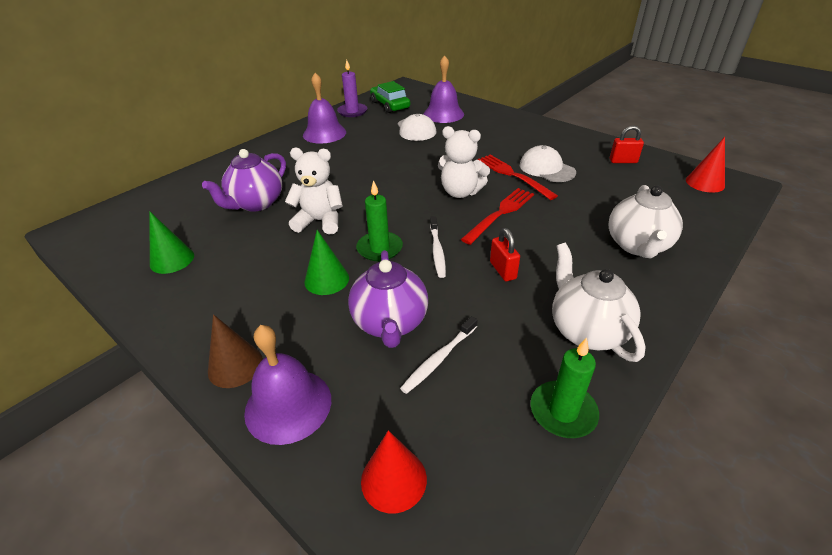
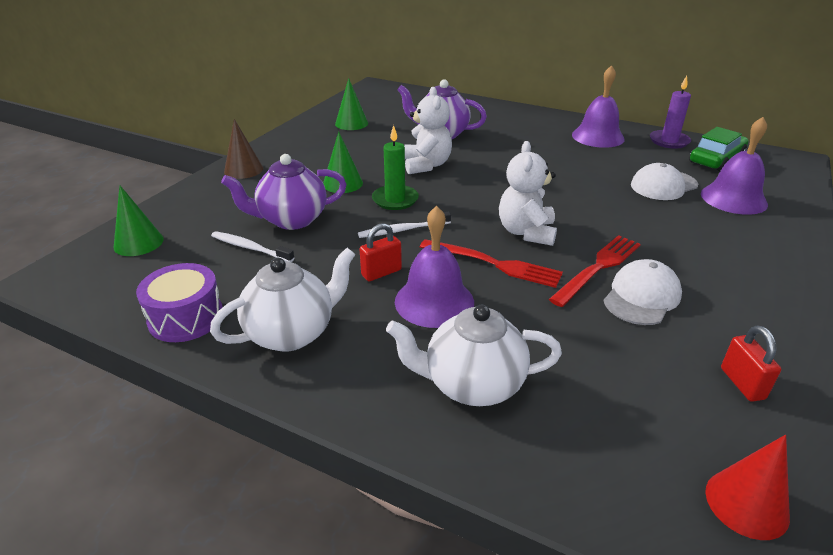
camera: 75 degrees right, 5 degrees down
(288, 405) = (207, 194): purple bell -> purple bell (434, 301)
(393, 479) = (138, 243): red cone -> green cone
(563, 411) = (186, 317): green candle -> purple drum

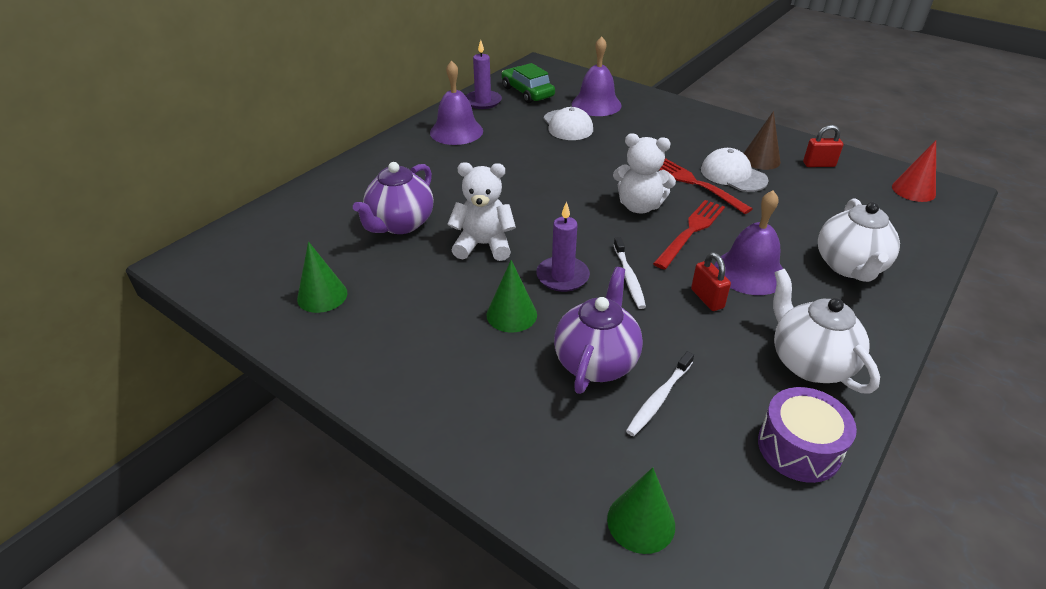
camera: 80 degrees left, 5 degrees up
(243, 169) = (438, 414): brown cone -> brown cone (760, 159)
(291, 220) = (596, 362): purple teapot -> purple teapot turned 150 degrees counterclockwise
(395, 200) = (562, 276): green candle -> purple candle

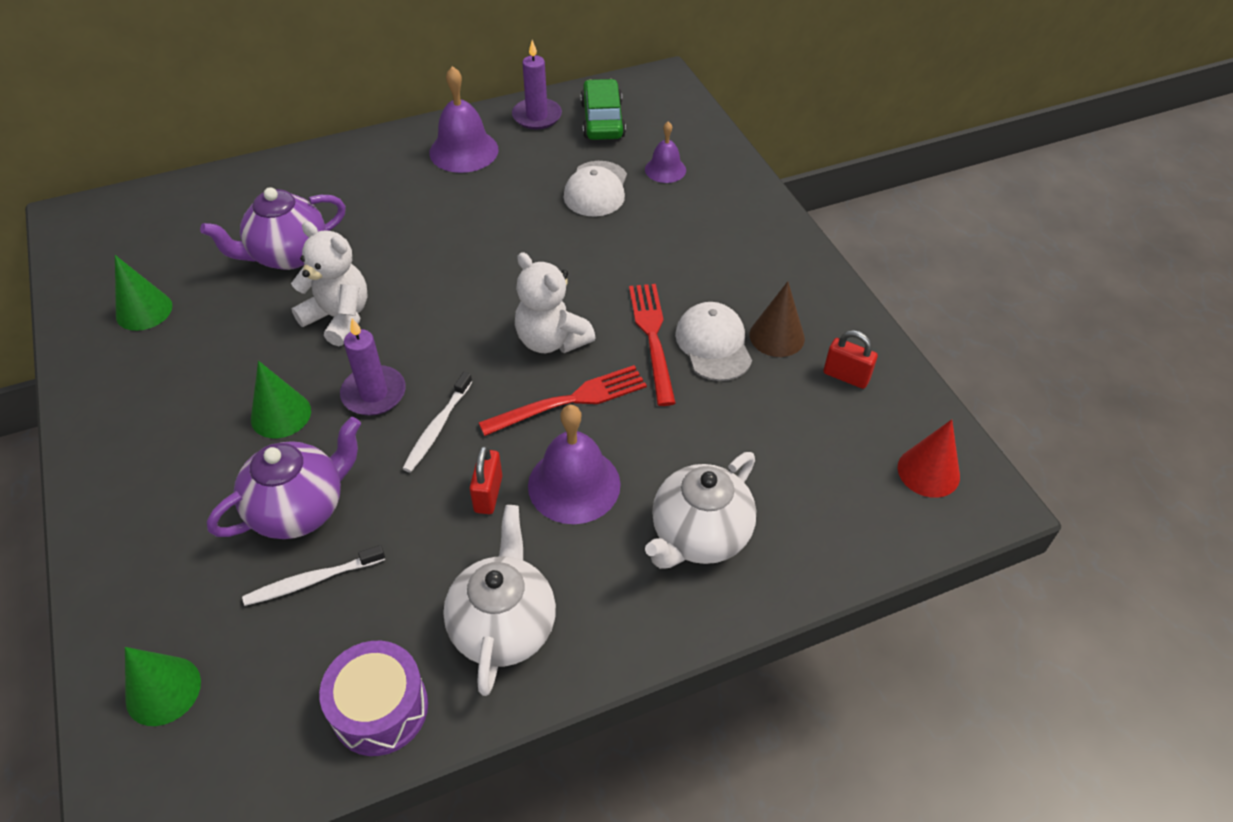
camera: 30 degrees right, 10 degrees up
(596, 104) = (665, 169): purple bell -> purple bell, size x0.59

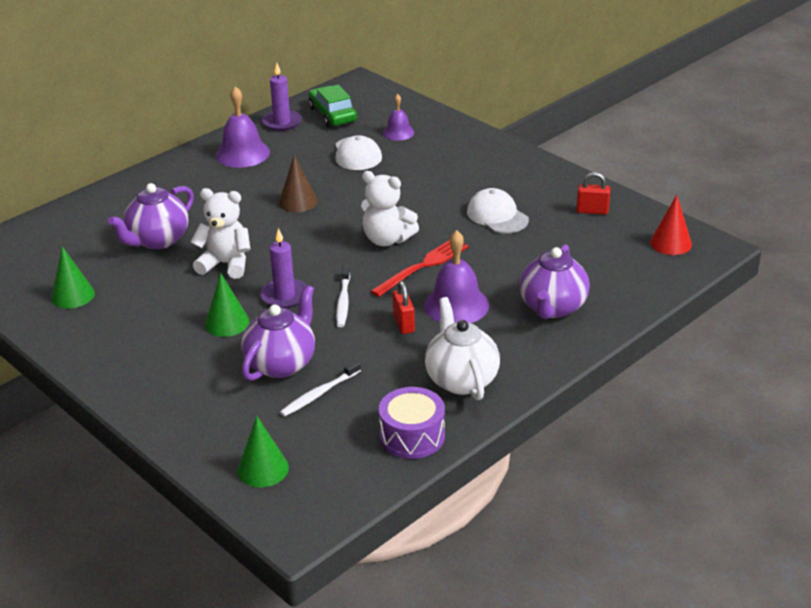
camera: 20 degrees left, 15 degrees down
(652, 336) = (454, 221): red fork -> none
(699, 536) = (552, 308): white teapot -> purple teapot
(777, 336) = (535, 202): brown cone -> brown cone (298, 201)

